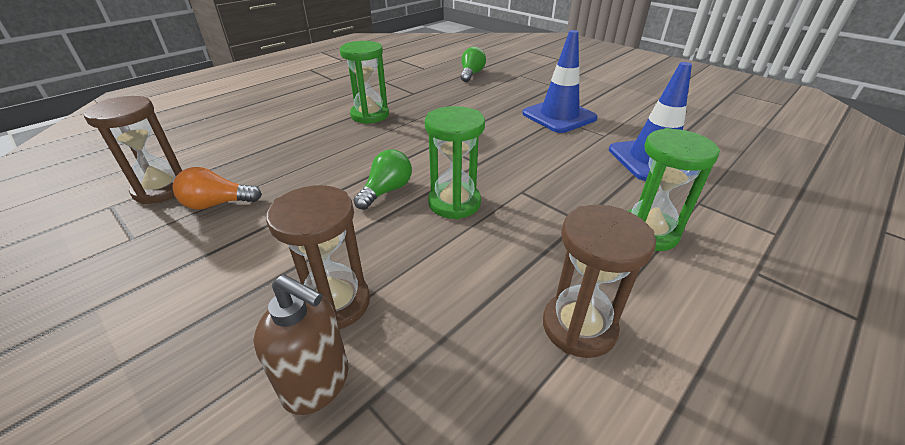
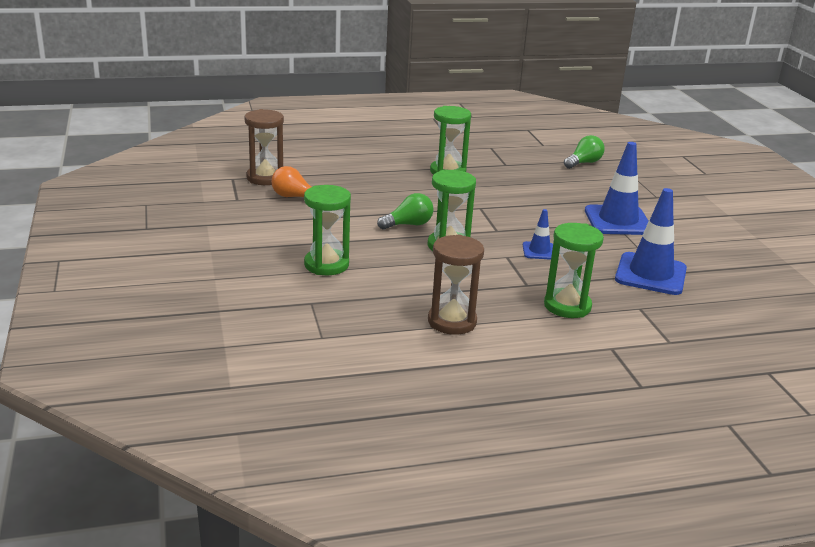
camera: 30 degrees right, 10 degrees down
(317, 383) = (294, 288): brown soap dispenser -> none
(335, 303) = (326, 265): brown hourglass -> green hourglass
(541, 172) = (539, 251): none -> blue traffic cone

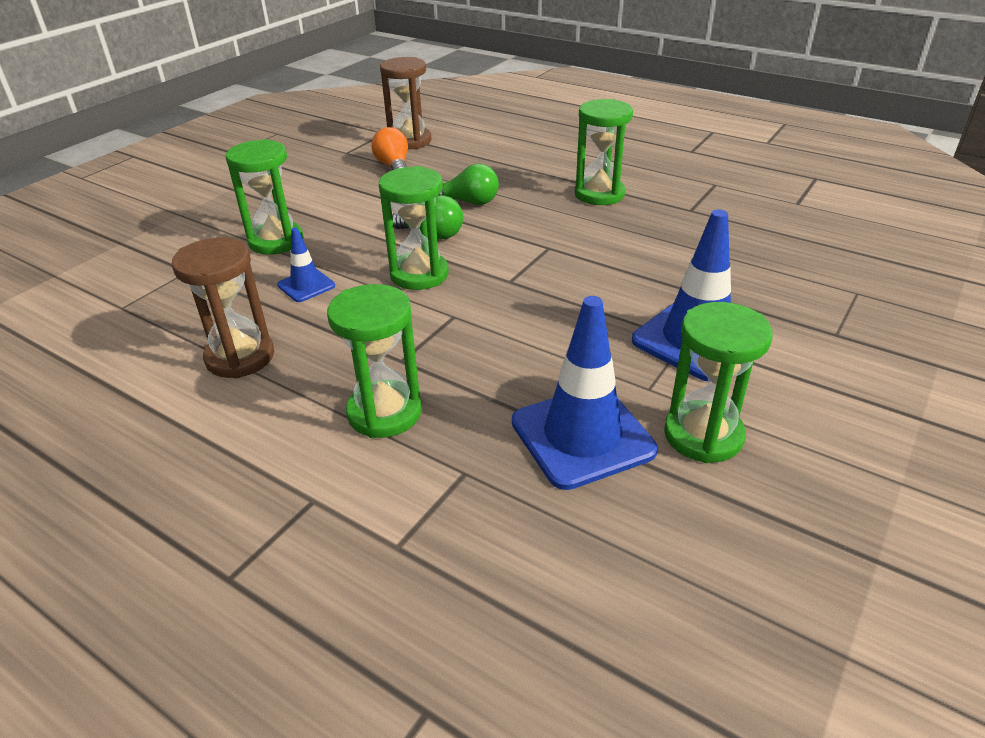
camera: 50 degrees right, 10 degrees up
(539, 251) = (503, 328): blue traffic cone -> blue traffic cone (306, 285)
(583, 163) = (811, 245): green light bulb -> green light bulb (468, 202)
(684, 253) = (703, 435): none -> green hourglass

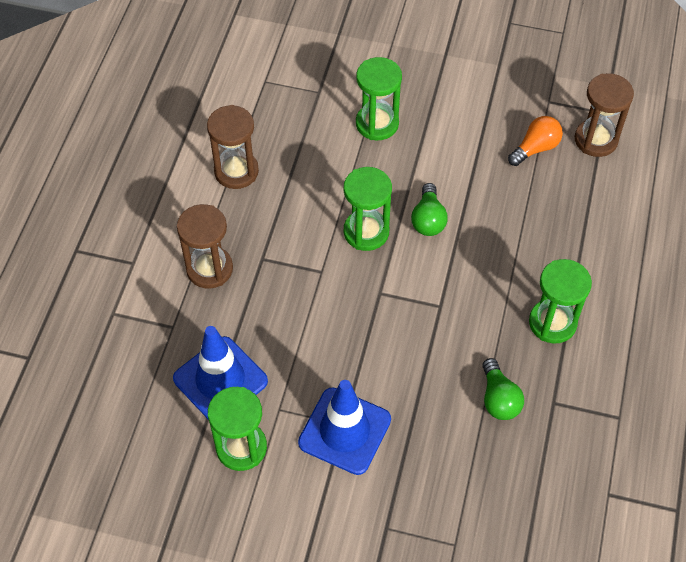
camera: 70 degrees right, 20 degrees up
(306, 285) = (326, 169): blue traffic cone -> none
(384, 412) = (209, 269): green hourglass -> brown hourglass
(468, 202) = (493, 226): green light bulb -> green light bulb (498, 399)

